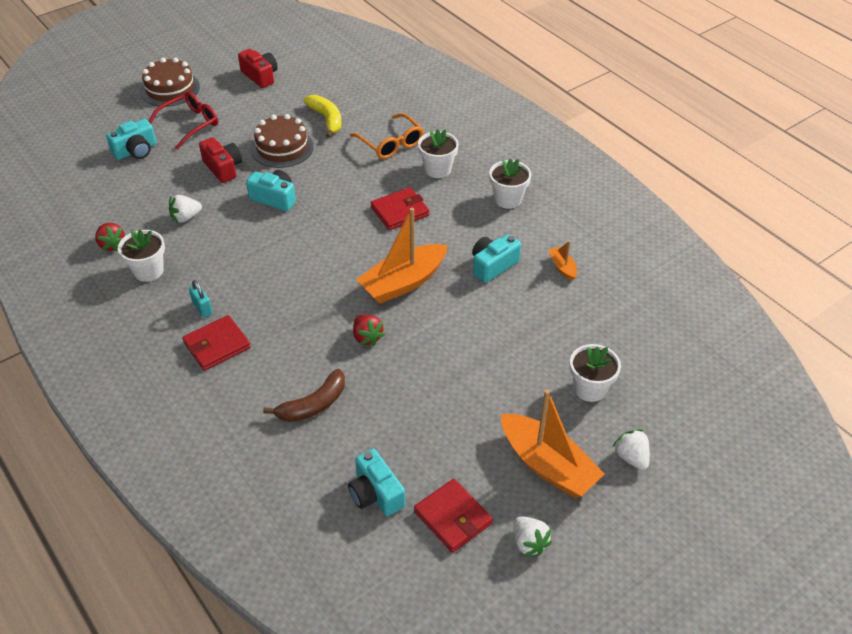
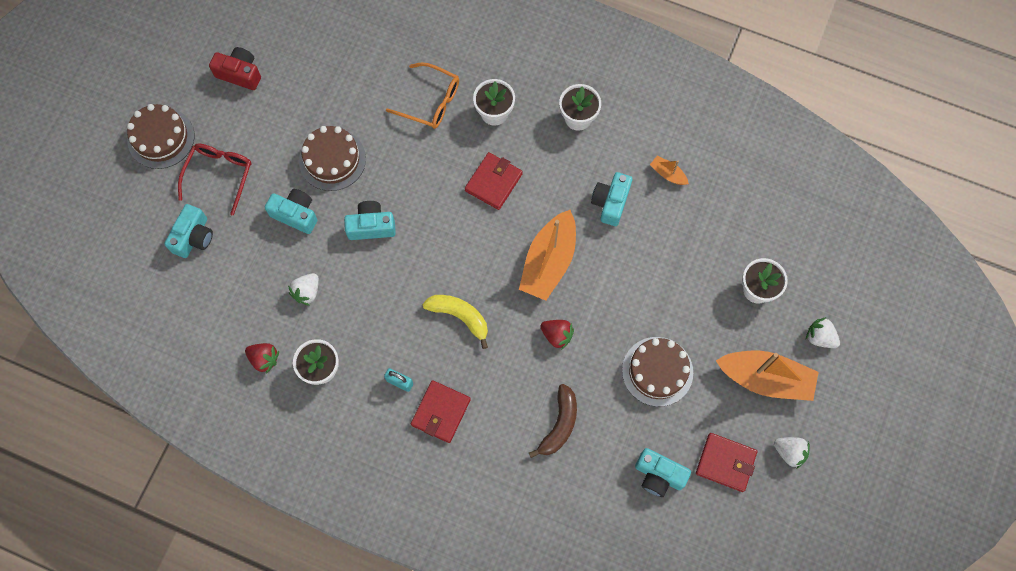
camera: 30 degrees left, 25 degrees up
(223, 168) = (295, 214): red camera -> turquoise camera
(326, 119) = (348, 100): yellow banana -> yellow banana (460, 316)
(440, 407) = (657, 371): none -> brown cake

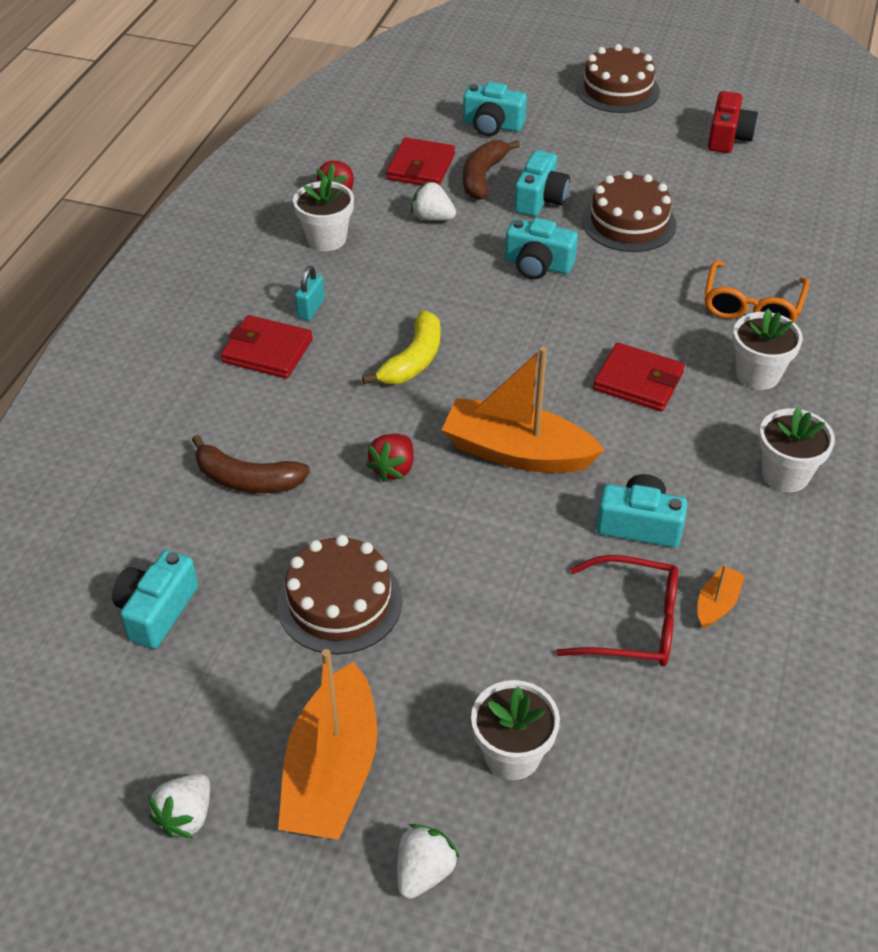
camera: 85 degrees right, 25 degrees down
(219, 176) = (579, 135): red glasses -> red glasses (631, 623)
(261, 251) = (482, 177): none -> brown banana
(371, 226) = (538, 265): turquoise camera -> turquoise camera turned 120 degrees clockwise
(725, 463) = (172, 709): red wallet -> red wallet (421, 167)

